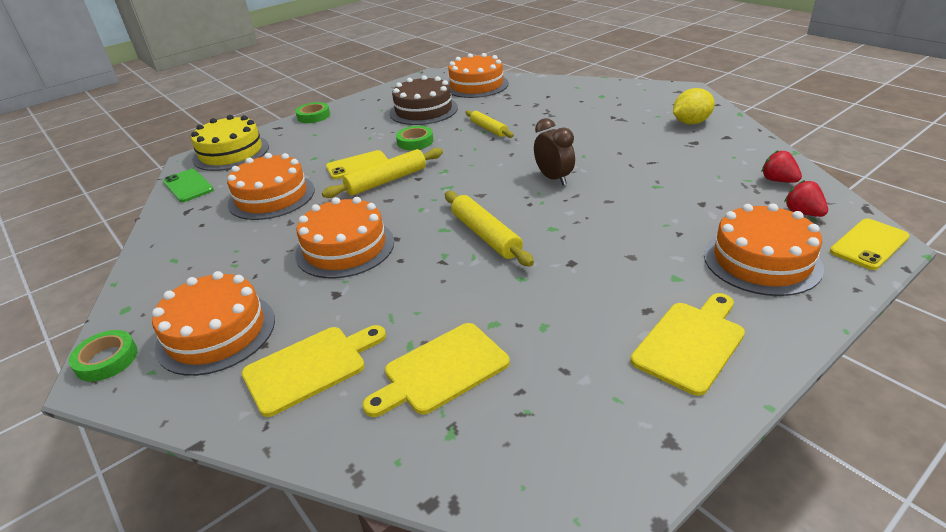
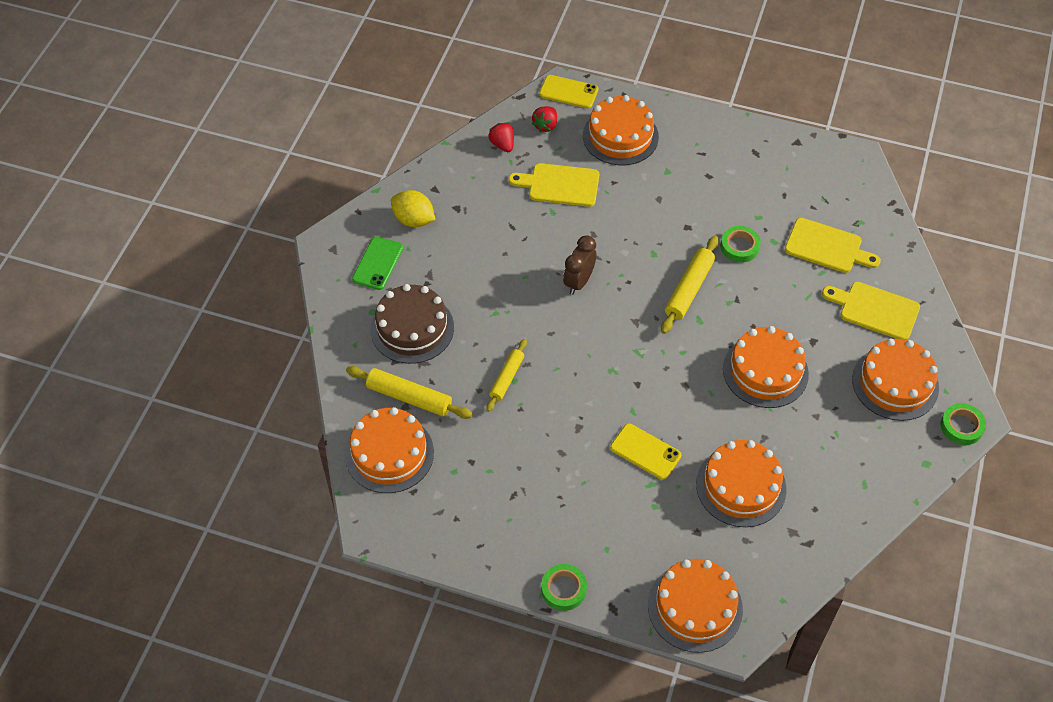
camera: 125 degrees left, 20 degrees up
(188, 186) = (776, 586): green phone -> green phone (378, 263)
(231, 153) = (695, 607): yellow cake -> orange cake
(386, 181) = (657, 407): yellow rolling pin -> yellow rolling pin (409, 397)
(415, 142) = (570, 430): green tape -> green tape (739, 247)
(423, 110) = (489, 470): brown cake -> brown cake (412, 328)
(691, 343) = (723, 150): yellow cutting board -> yellow cutting board (560, 185)
(778, 180) = (502, 145): red strawberry -> red strawberry turned 135 degrees clockwise

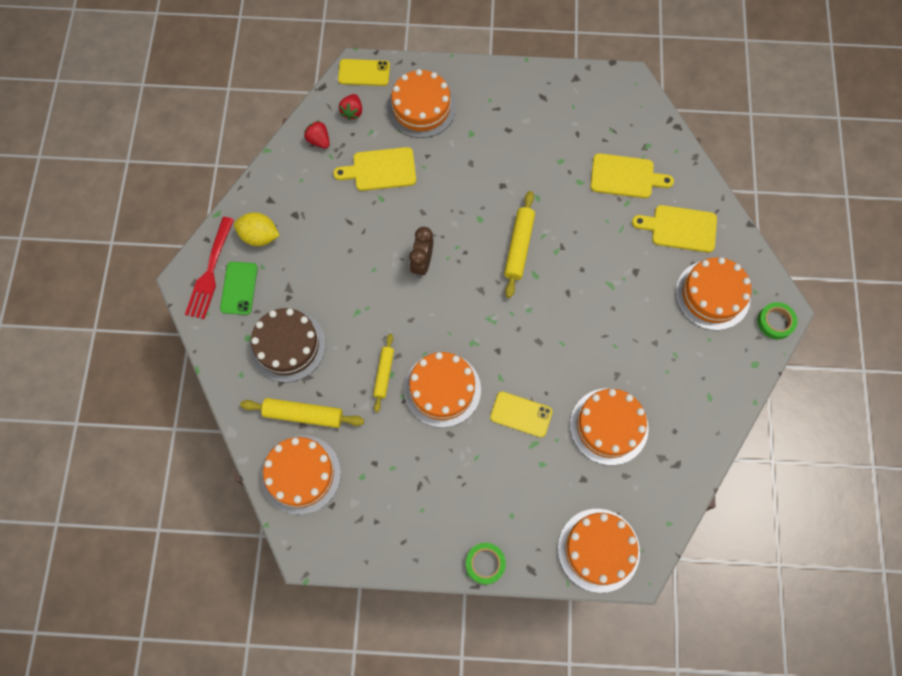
camera: 15 degrees left, 15 degrees up
(353, 241) = (210, 271): none -> red fork
(739, 247) = (552, 194): green tape -> none
(765, 371) = (602, 310): orange cake -> orange cake (442, 389)

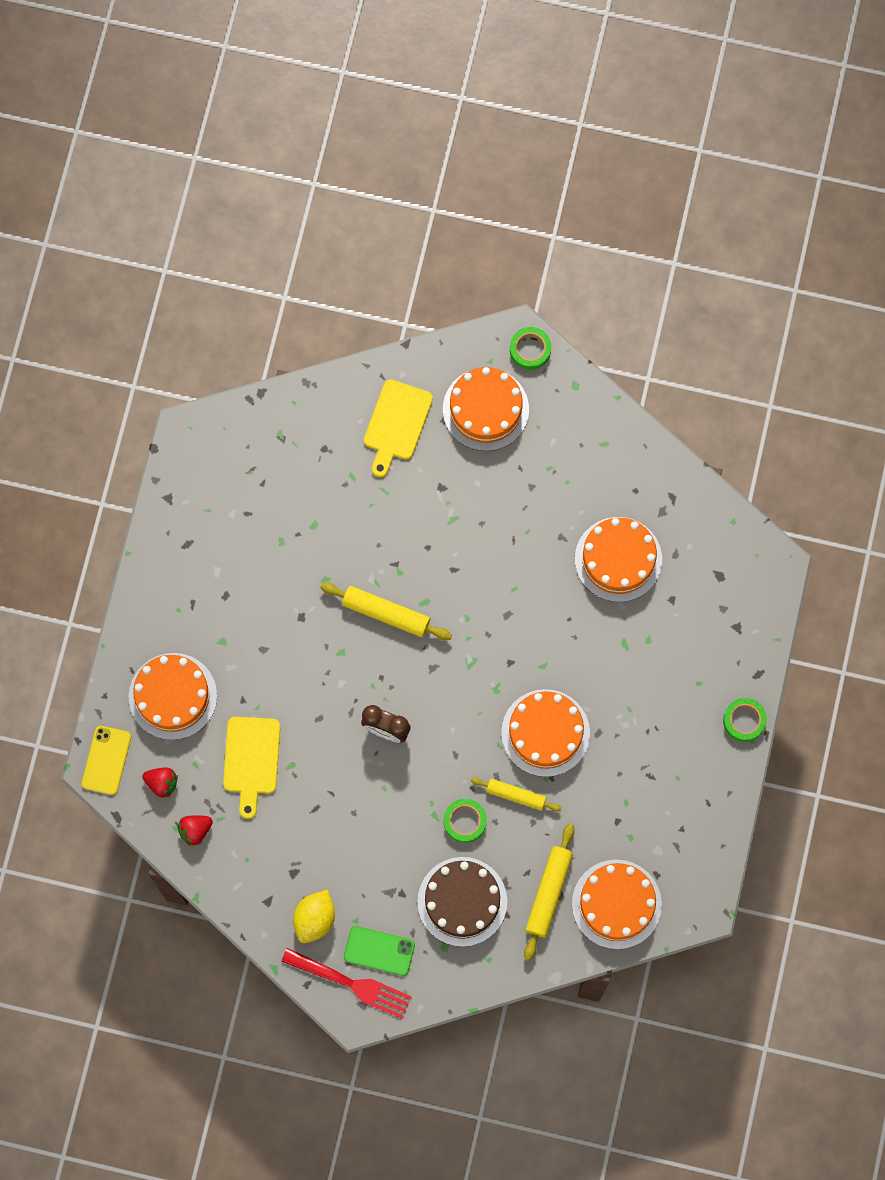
camera: 80 degrees left, 5 degrees up
(355, 336) = (465, 821): none -> green tape
(521, 414) = (589, 651): yellow phone -> none
(598, 550) = (748, 600): orange cake -> none
(625, 176) = (317, 470): yellow cutting board -> none

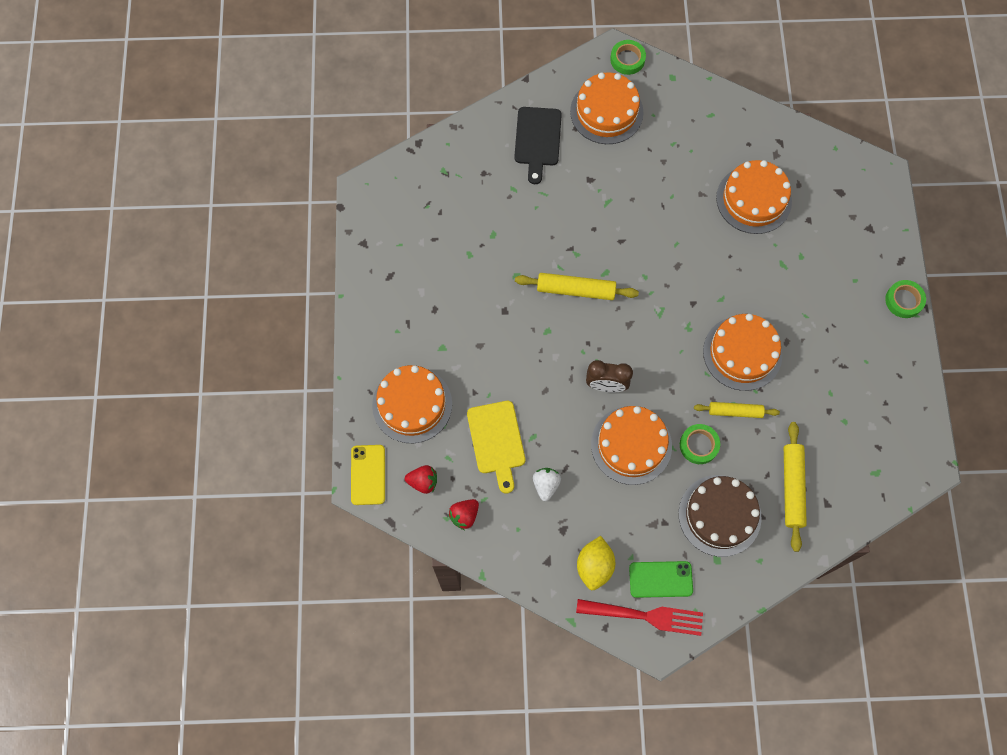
camera: 15 degrees left, 5 degrees down
(289, 821) = (546, 485): none -> white strawberry
(396, 424) = (537, 140): yellow cutting board -> black cutting board
(616, 904) = (854, 481): orange cake -> orange cake (631, 445)

